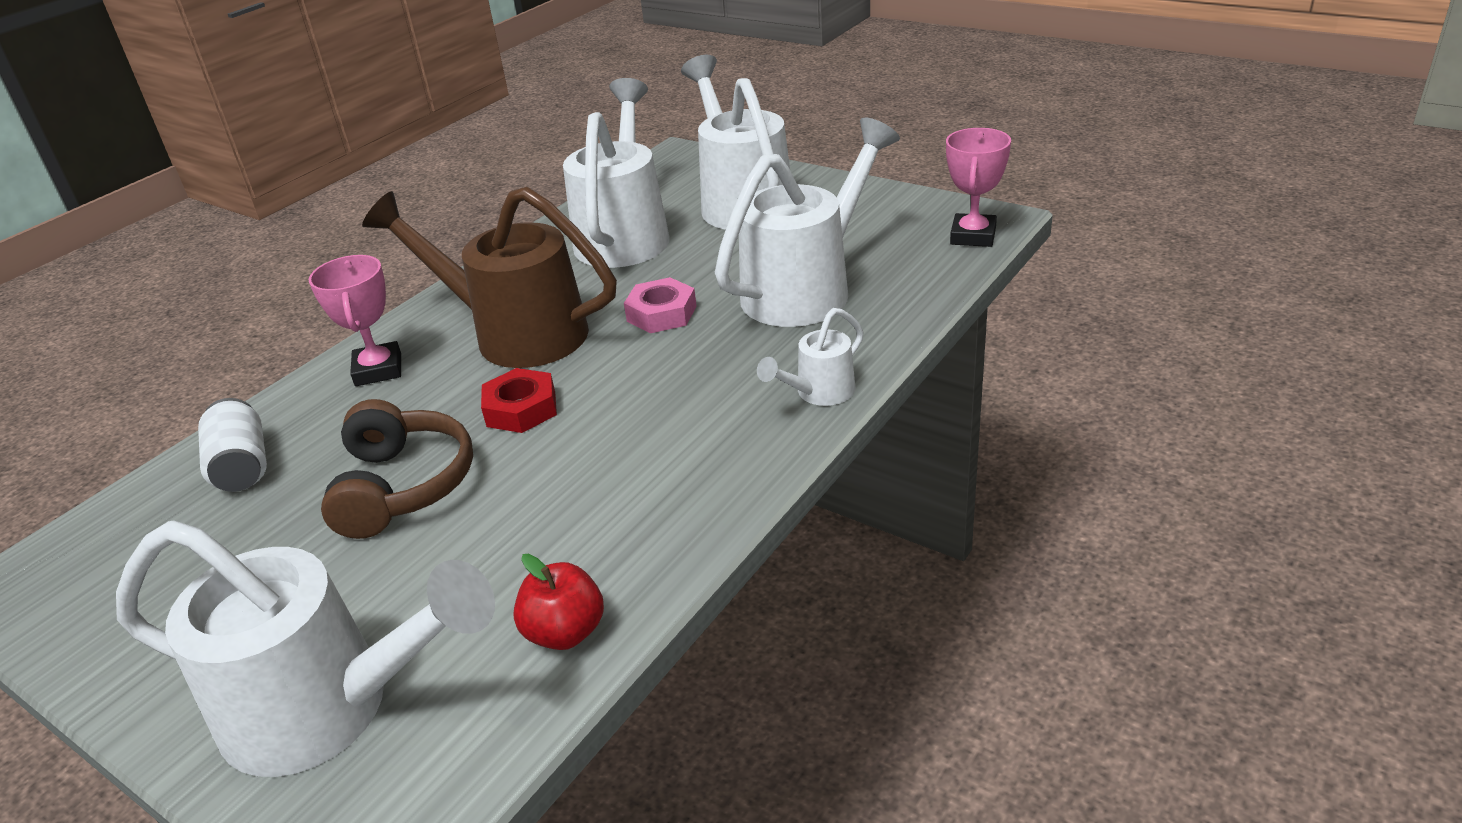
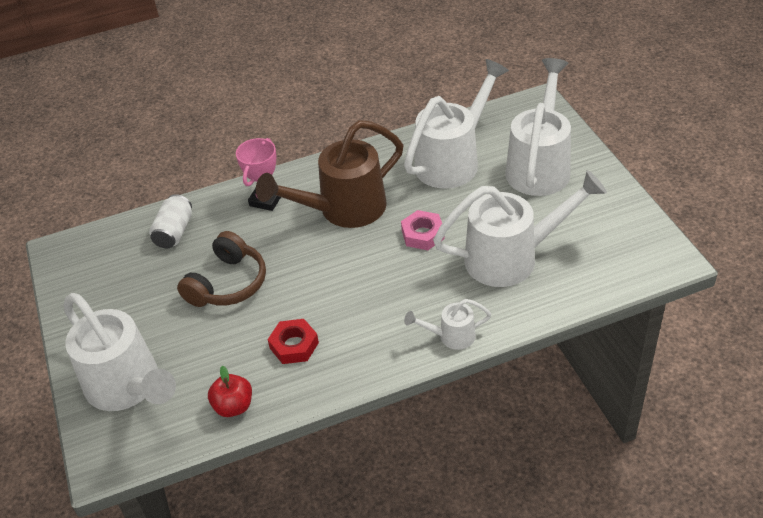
camera: 35 degrees right, 10 degrees up
(516, 333) = (343, 209): brown watering can -> brown watering can turned 90 degrees counterclockwise
(521, 409) = (308, 264): red nut -> red nut (294, 345)
(973, 236) = (645, 267): pink trophy -> none

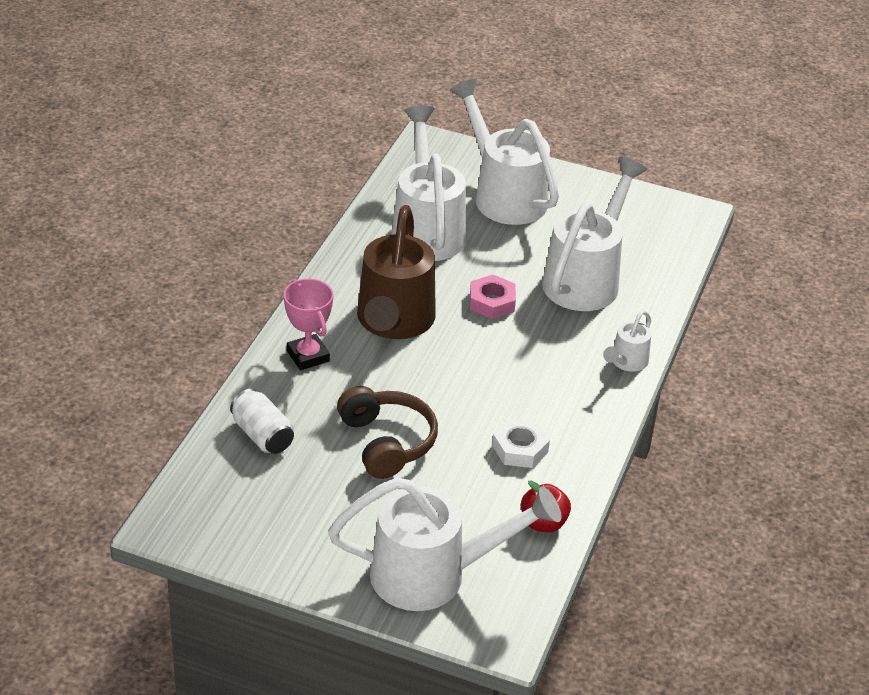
camera: 55 degrees left, 5 degrees down
(294, 345) = (520, 449): red nut -> white nut

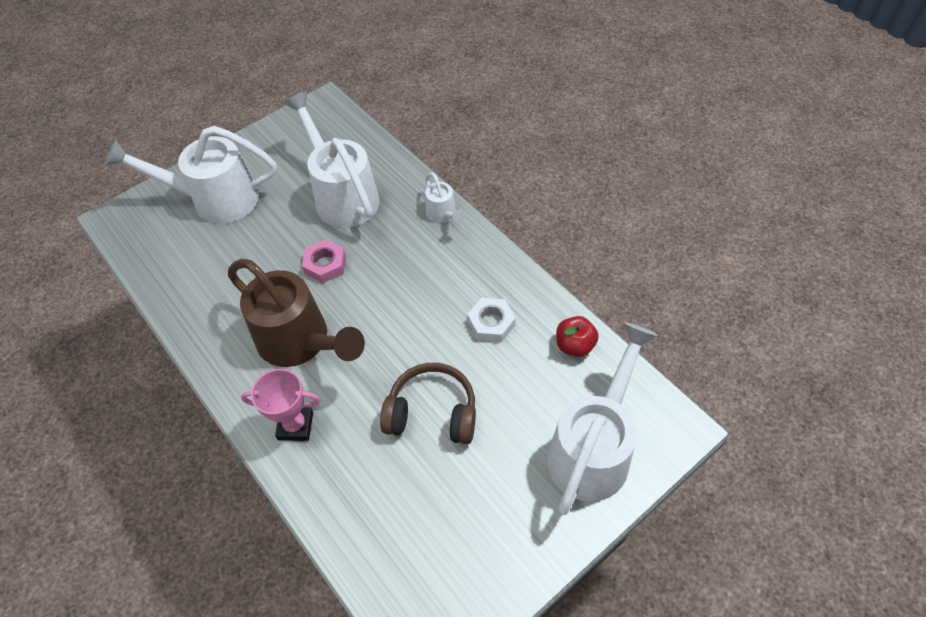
camera: 55 degrees left, 15 degrees up
(262, 435) = (367, 509): white can -> none
(426, 229) = (212, 267): white watering can -> none

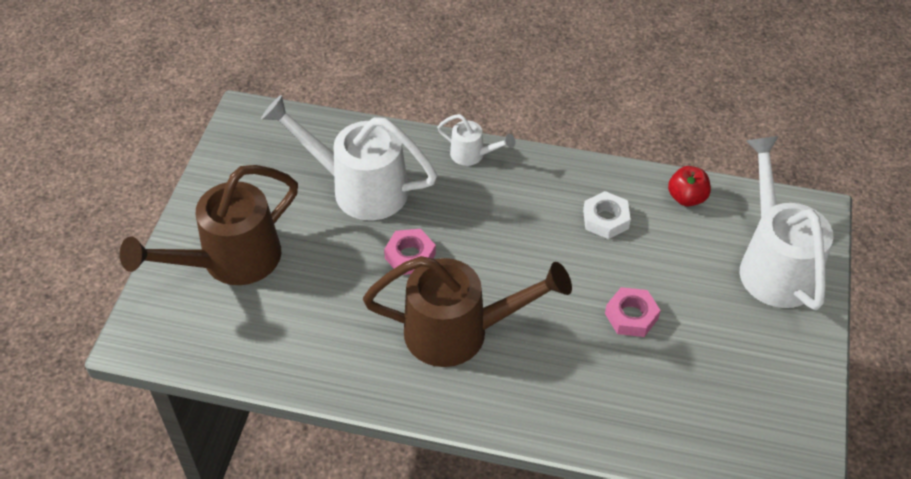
camera: 40 degrees left, 5 degrees down
(215, 200) = (230, 261): white watering can -> brown watering can
(295, 426) = (530, 399): pink trophy -> none
(432, 413) = (631, 316): brown headphones -> pink nut

